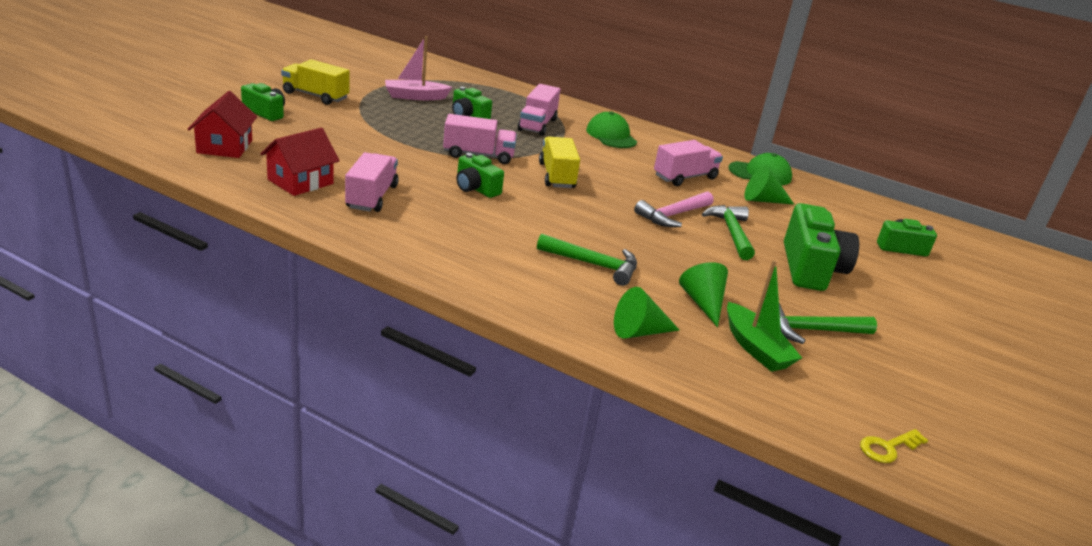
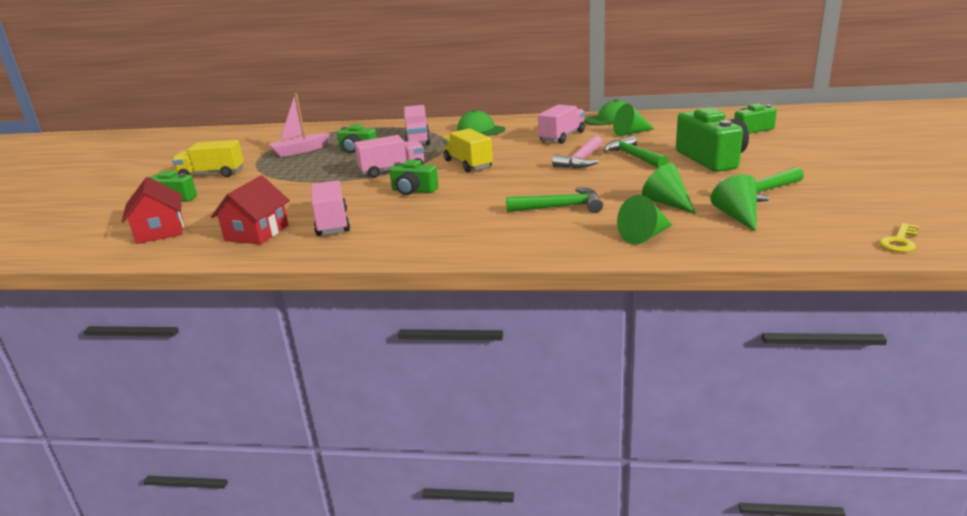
camera: 15 degrees left, 5 degrees down
(755, 348) = (737, 216): green boat -> green cone

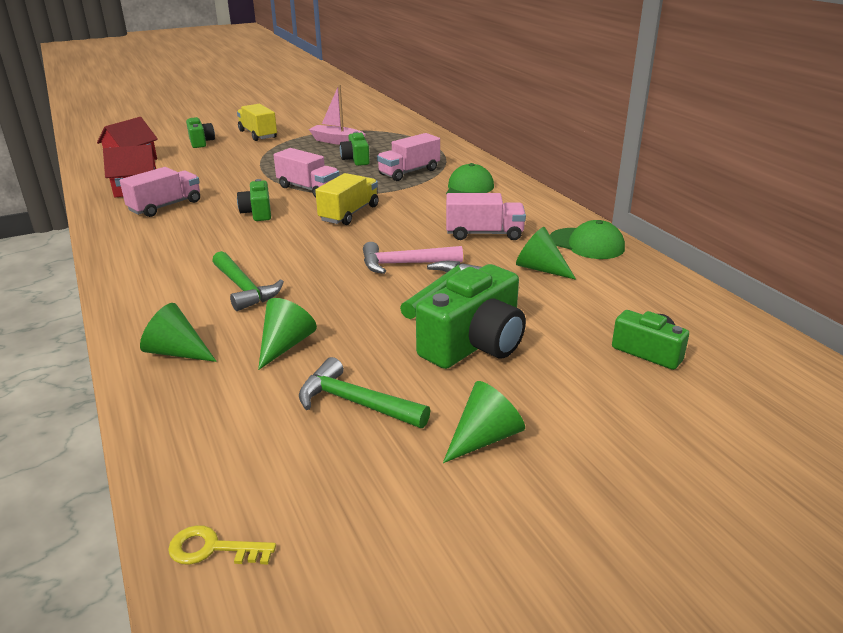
camera: 55 degrees right, 5 degrees up
(737, 216) = (260, 400): green cone -> green cone (484, 438)

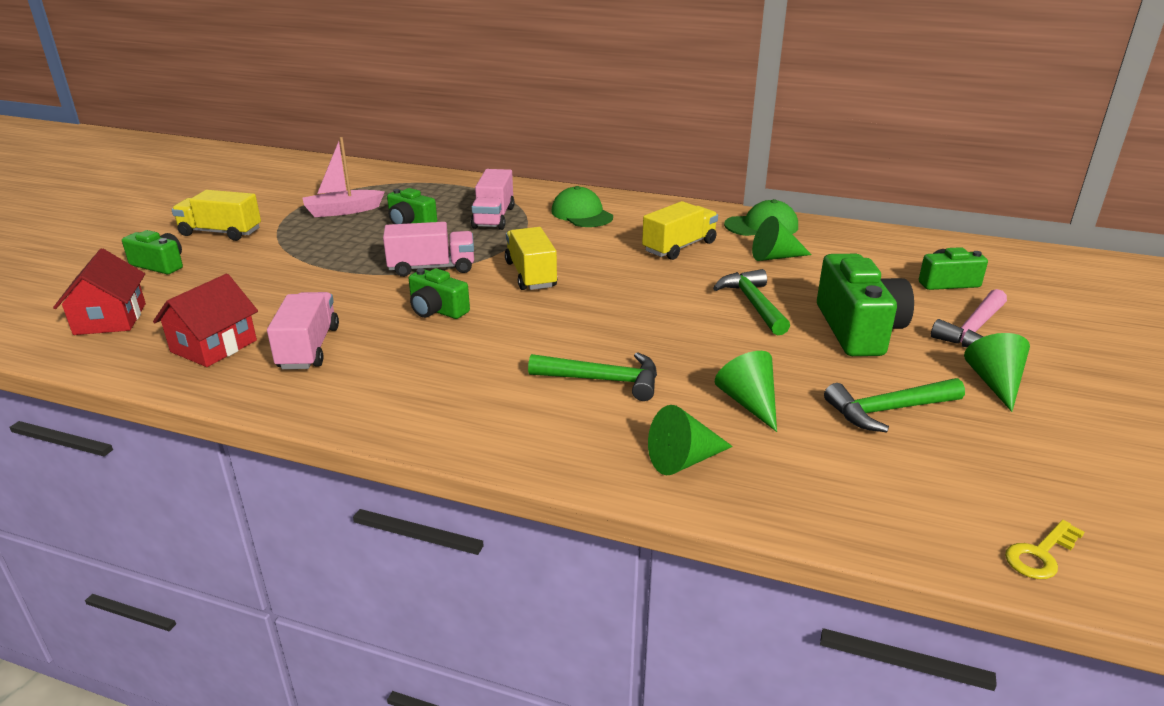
camera: 45 degrees left, 0 degrees up
(405, 264) = (679, 296): pink hammer -> pink hammer (973, 330)
(484, 234) = (679, 247): pink truck -> yellow truck

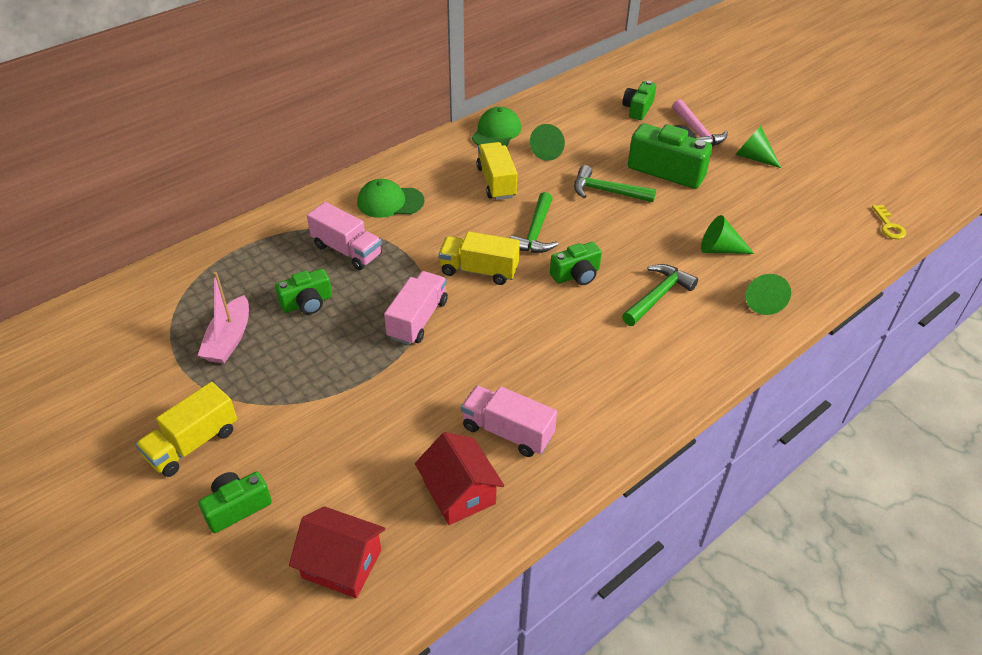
camera: 60 degrees left, 15 degrees up
(437, 310) = (499, 340): green camera -> green camera (576, 275)
(888, 410) = (757, 205): green hammer -> green hammer (535, 232)

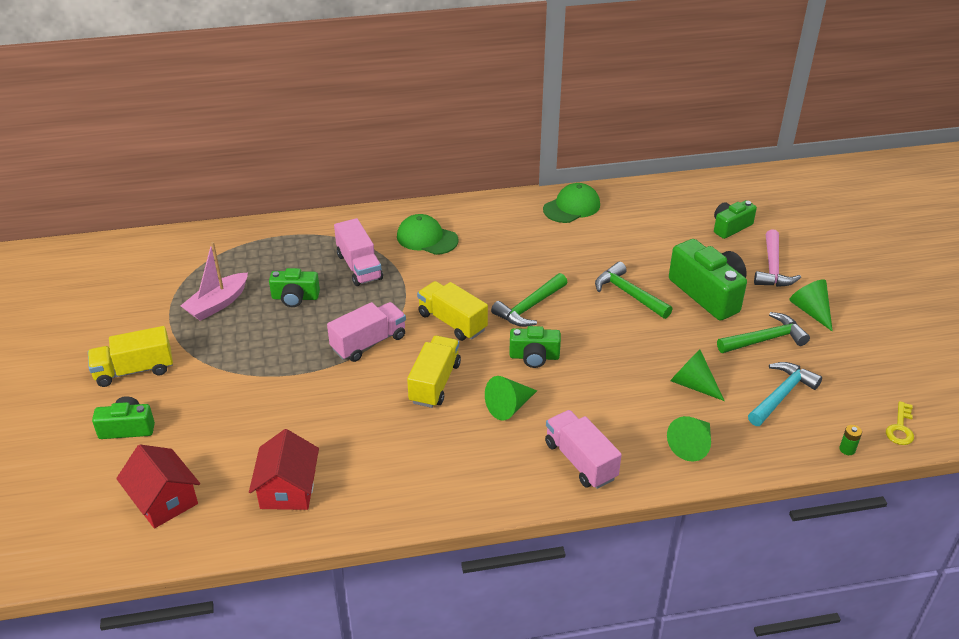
camera: 30 degrees right, 5 degrees down
(496, 182) = (533, 252): yellow truck -> yellow truck (435, 383)
(507, 432) = (364, 460): pink truck -> pink truck (580, 461)
(549, 151) = (606, 239): green cone -> green cone (509, 407)
(658, 296) = (593, 403): green hammer -> green hammer (765, 339)
(790, 232) = (781, 395): none -> turquoise hammer
(869, 257) = (847, 449): none -> green battery

